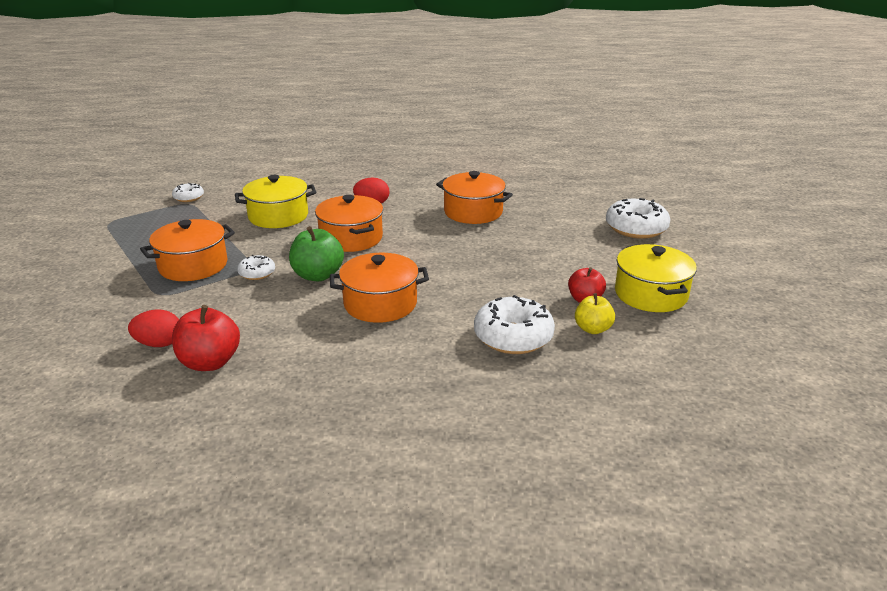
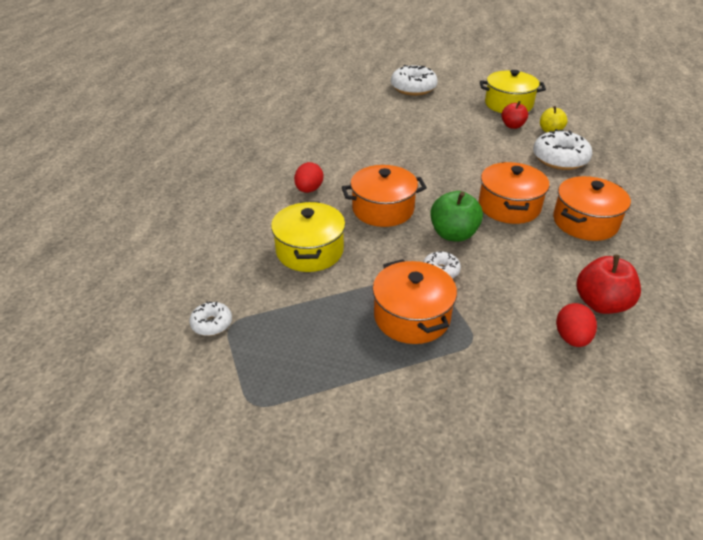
camera: 75 degrees left, 10 degrees up
(473, 212) = (355, 142): orange pot -> orange pot (585, 222)

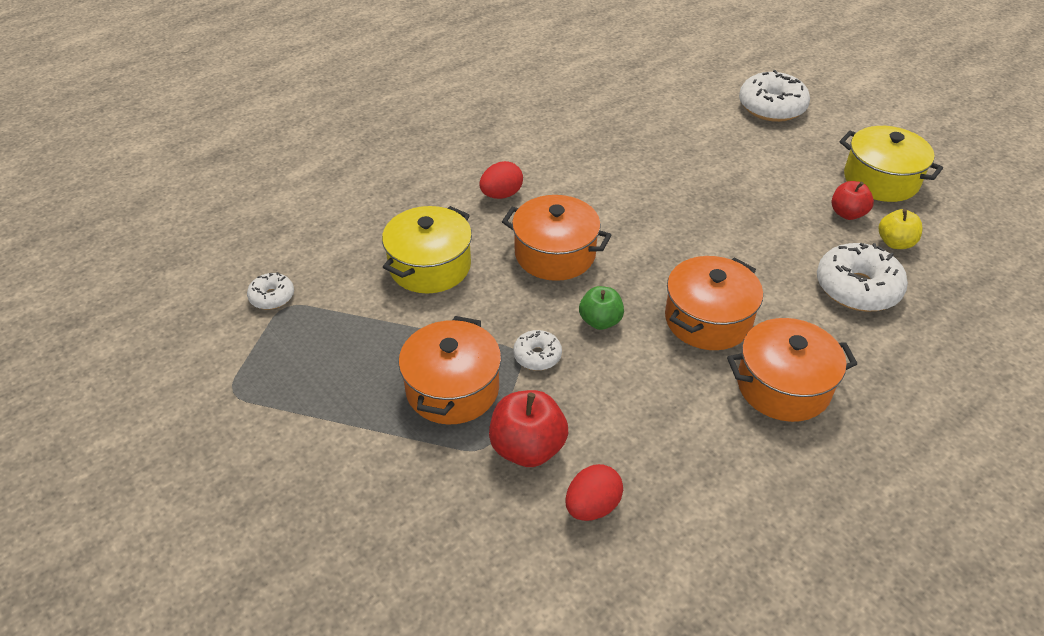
camera: 35 degrees right, 5 degrees up
(453, 234) = (600, 321): green apple -> green apple, size x0.65
(601, 303) = (675, 490): red apple -> red apple (527, 448)

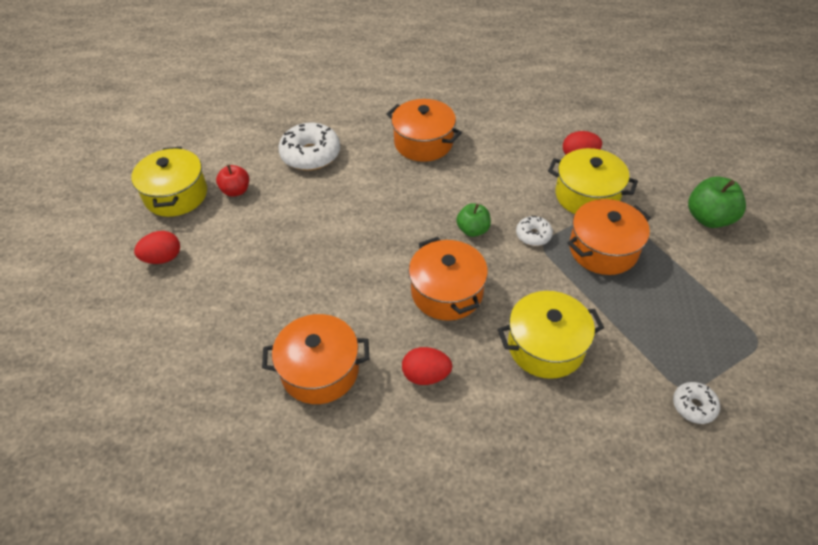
camera: 135 degrees left, 5 degrees up
(356, 521) = (709, 218): none -> green apple
(527, 448) = (587, 195): red apple -> yellow pot
(708, 319) = (412, 191): orange pot -> orange pot (320, 370)
(771, 107) = (116, 299): white donut -> none
(794, 141) = (163, 258): none -> red egg
(895, 243) = (247, 160): yellow apple -> none

